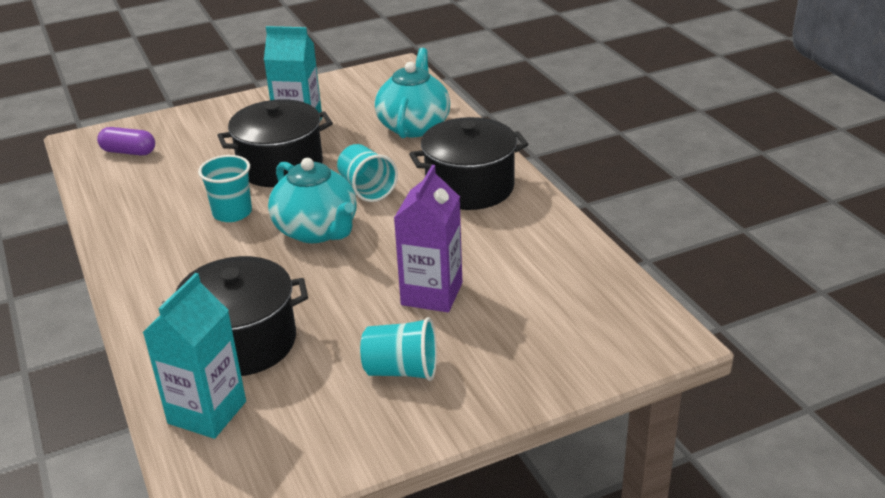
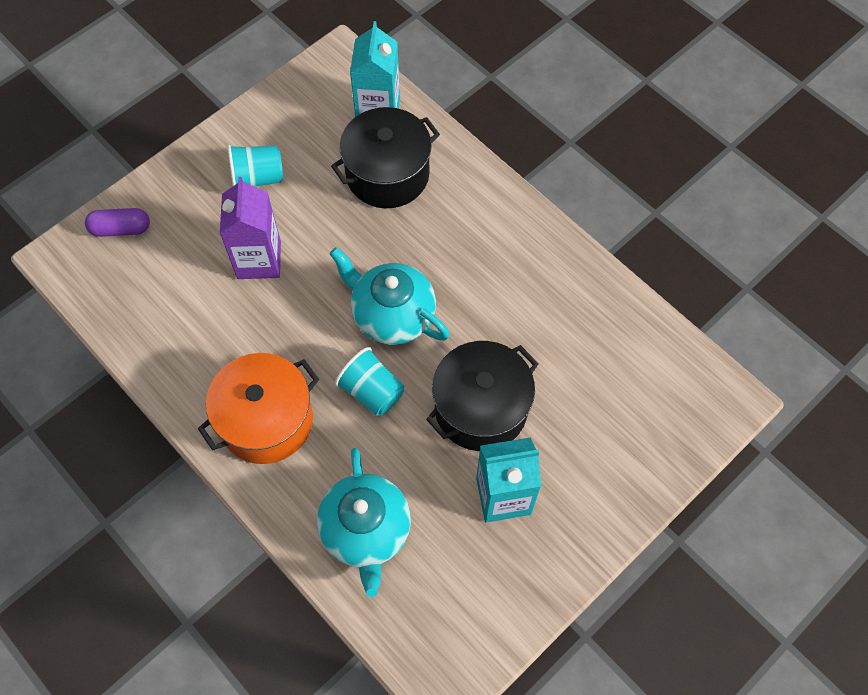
camera: 160 degrees right, 30 degrees up
(129, 152) = (662, 394): purple capsule -> purple capsule (121, 229)
(232, 213) = (486, 320): turquoise cup -> none
(470, 187) = (266, 421): black pot -> orange pot

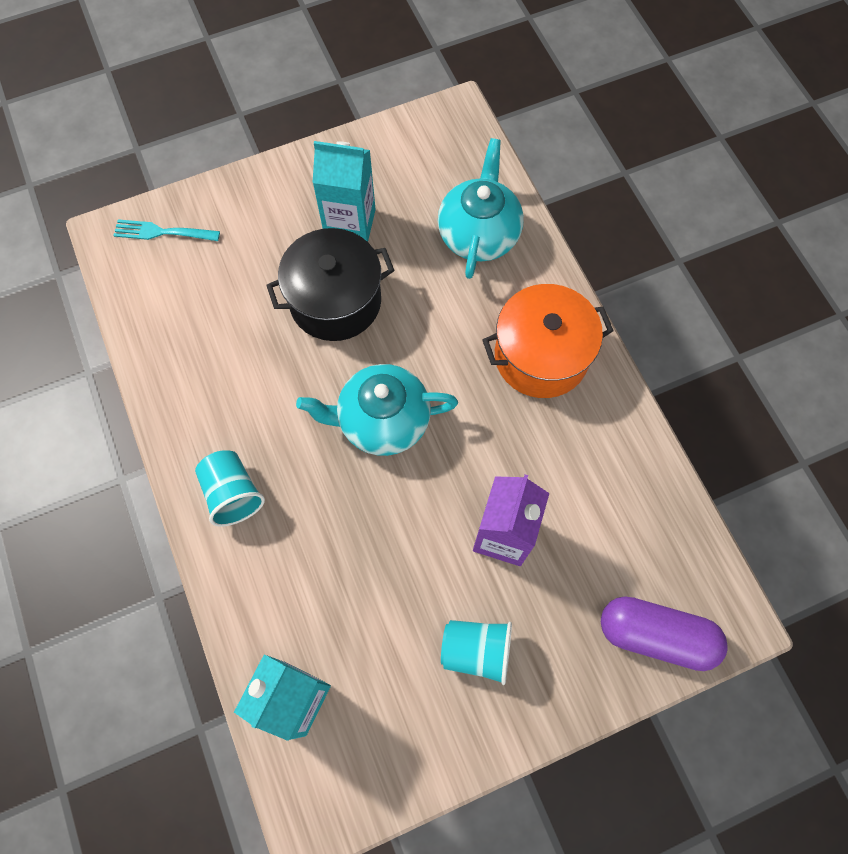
camera: 160 degrees left, 5 degrees up
(121, 229) = (656, 635): purple capsule -> purple capsule, size x1.56
(372, 391) = (431, 350): turquoise cup -> turquoise cup (233, 493)
(387, 174) = (320, 598): black pot -> none
(392, 315) = (382, 421): turquoise teapot -> turquoise teapot turned 120 degrees clockwise
(682, 421) = (163, 232): none -> turquoise fork

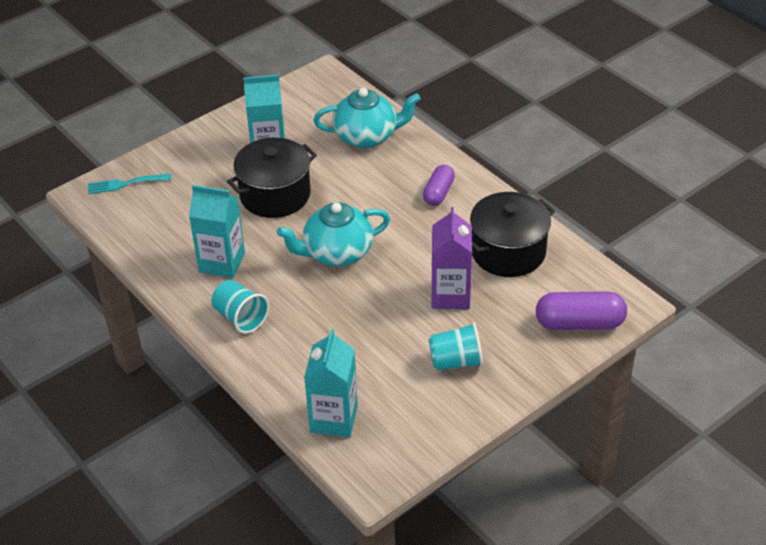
camera: 15 degrees left, 25 degrees down
(237, 395) = (222, 262): none -> turquoise carton
(479, 234) = (367, 136): turquoise teapot -> turquoise teapot turned 90 degrees clockwise
(541, 356) = (438, 193): orange pot -> purple capsule
(600, 483) = (508, 252): none -> black pot

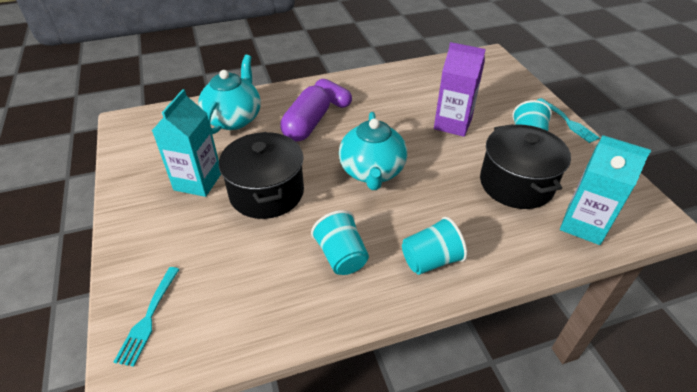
camera: 70 degrees left, 0 degrees up
(222, 262) = (341, 256): turquoise carton -> turquoise cup
(508, 252) = (418, 87): black pot -> black pot (516, 184)
(515, 394) = (567, 121): none -> turquoise fork
(579, 323) = (502, 78): purple capsule -> purple capsule (306, 125)

